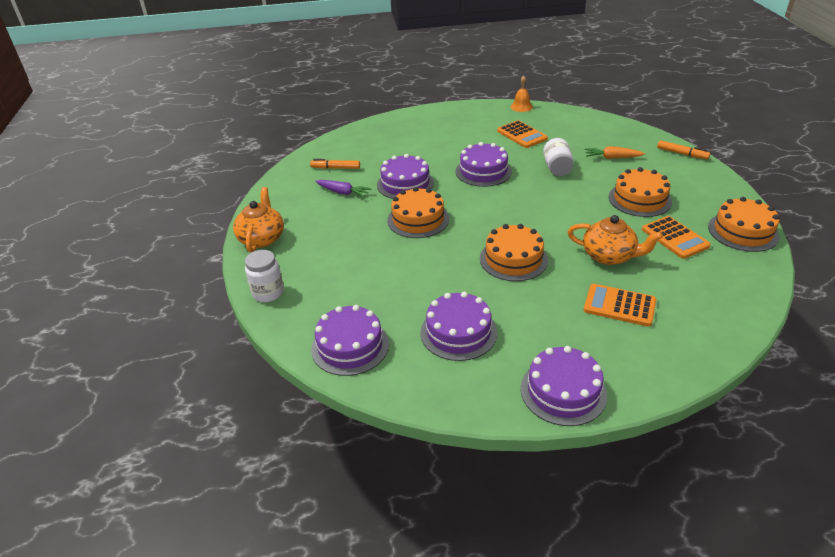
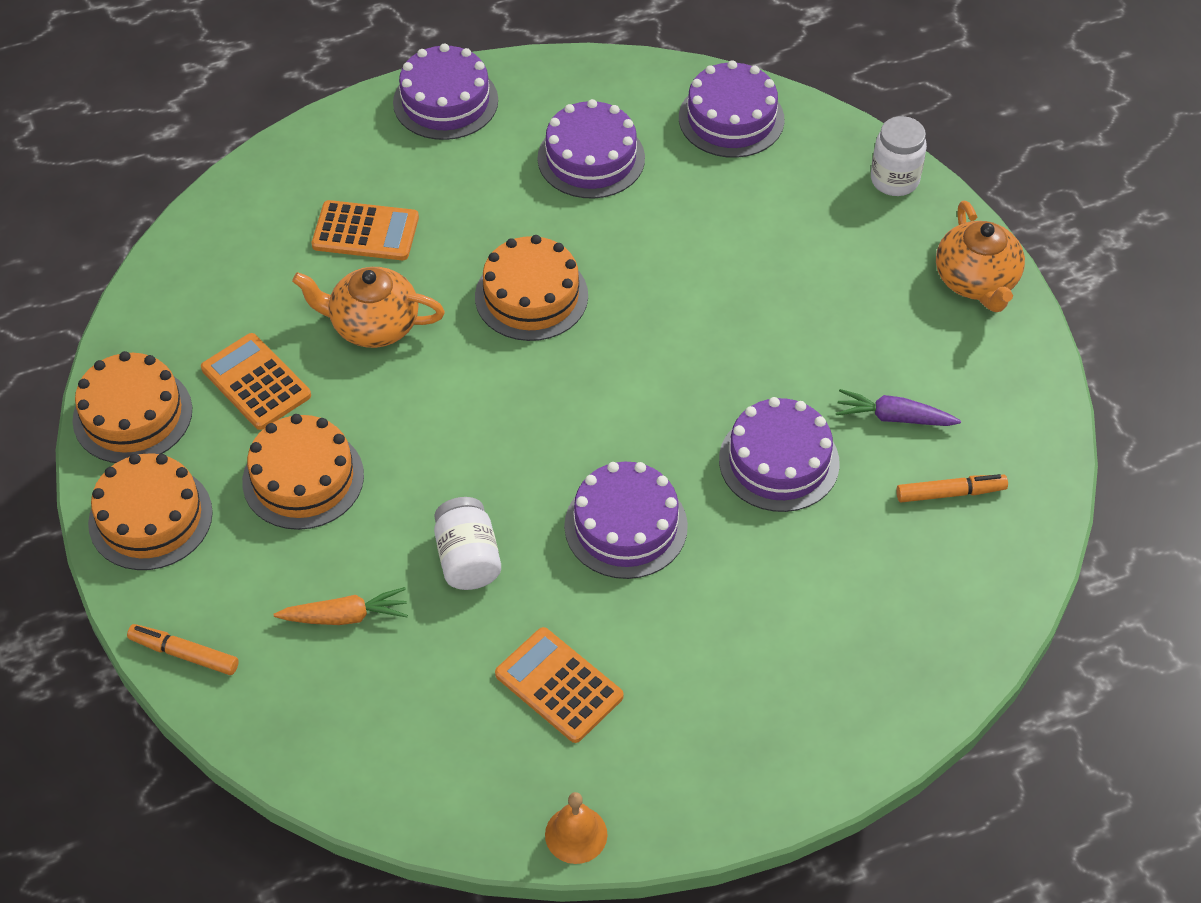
camera: 165 degrees right, 15 degrees up
(418, 219) = (718, 364): orange cake -> orange cake (150, 517)

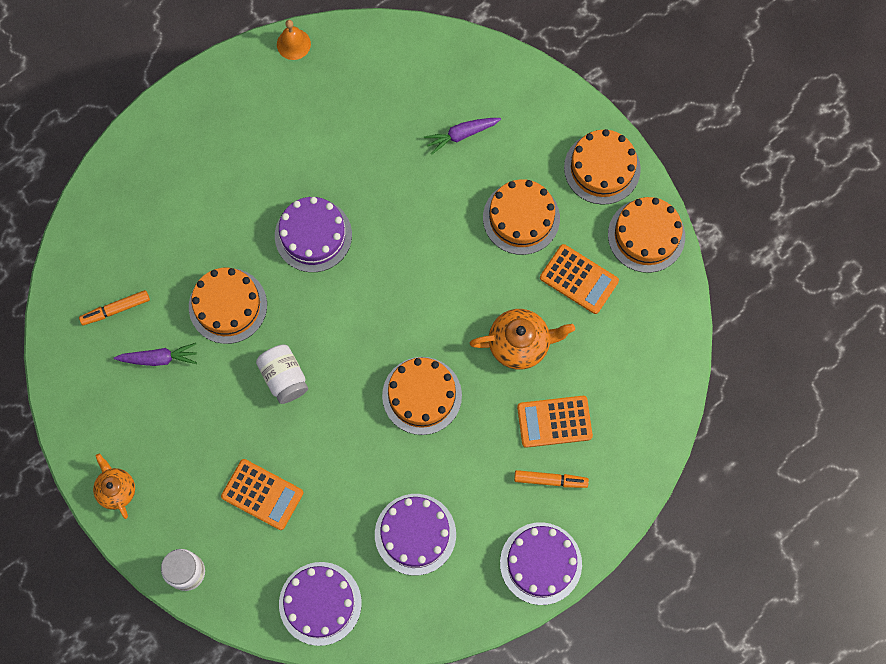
camera: 165 degrees right, 20 degrees up
(184, 654) = (544, 90): orange marker -> orange marker (550, 480)
(346, 616) = (461, 135): orange carrot -> purple carrot
(468, 559) = (402, 189): white jar -> white jar (284, 378)
(559, 685) = (325, 124): orange calculator -> orange calculator (262, 494)
(779, 461) = (228, 305): purple cake -> orange cake
(976, 281) = (116, 489): orange teapot -> orange teapot, size x0.65

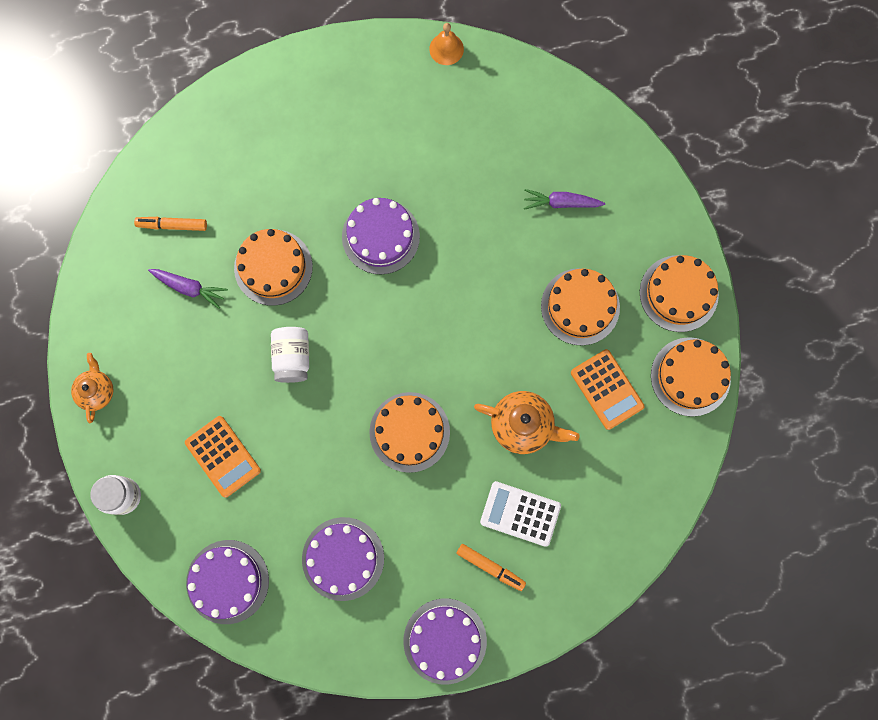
camera: 25 degrees right, 5 degrees up
(554, 421) = (520, 513): orange calculator -> white calculator

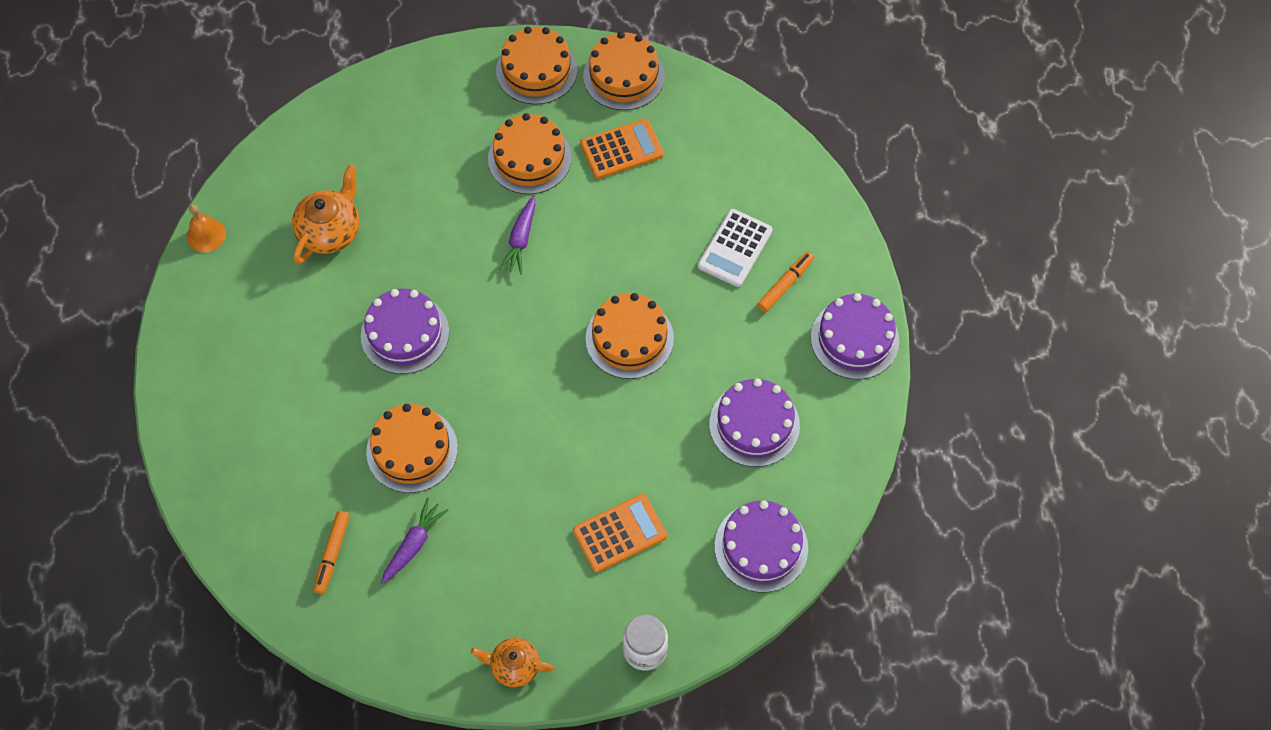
camera: 80 degrees left, 15 degrees down
(292, 357) = (521, 444): white jar -> none
(523, 425) = (643, 231): orange teapot -> orange teapot (330, 231)
(561, 203) = (413, 156): purple carrot -> purple carrot (521, 240)

